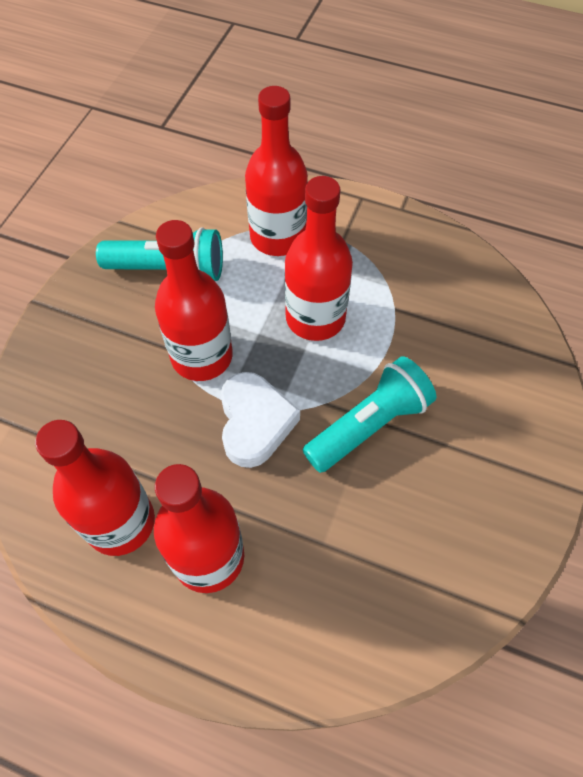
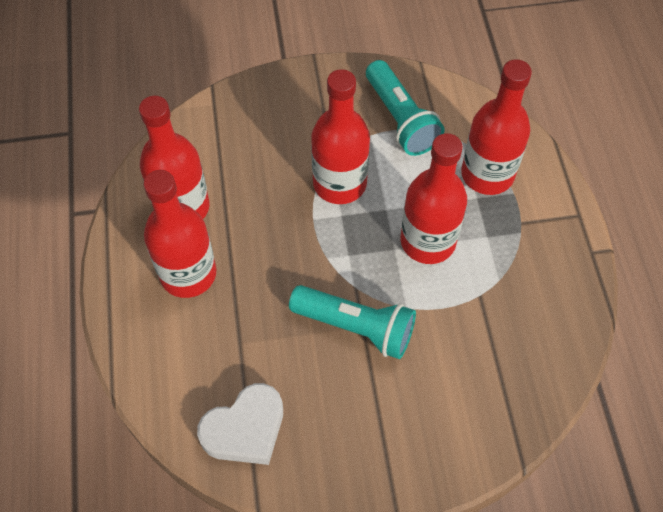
camera: 60 degrees right, 0 degrees up
(255, 423) = (307, 248): white heart -> white heart (245, 429)

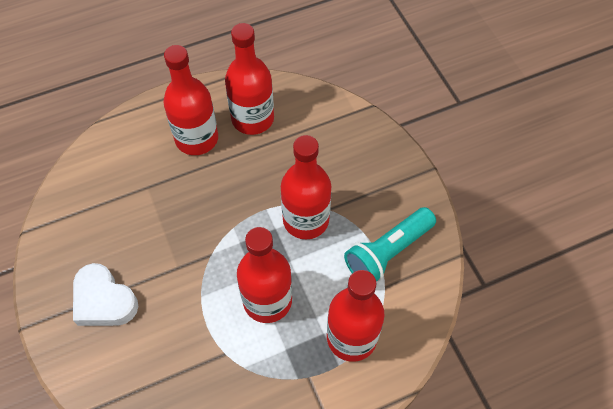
camera: 75 degrees right, 0 degrees up
(245, 429) = (80, 208): white heart -> white heart (104, 300)
(356, 327) = (175, 263): turquoise flashlight -> none

